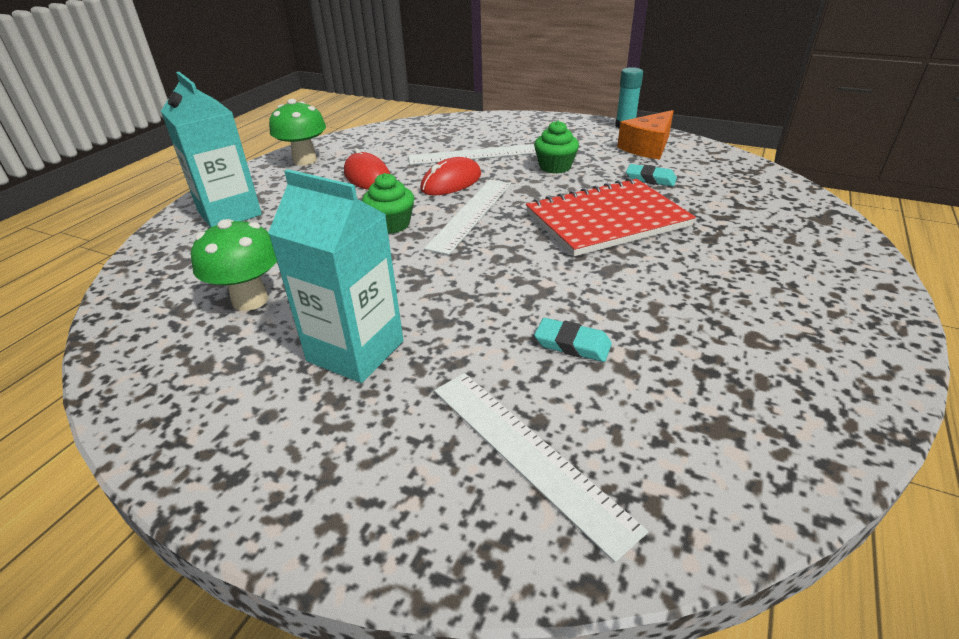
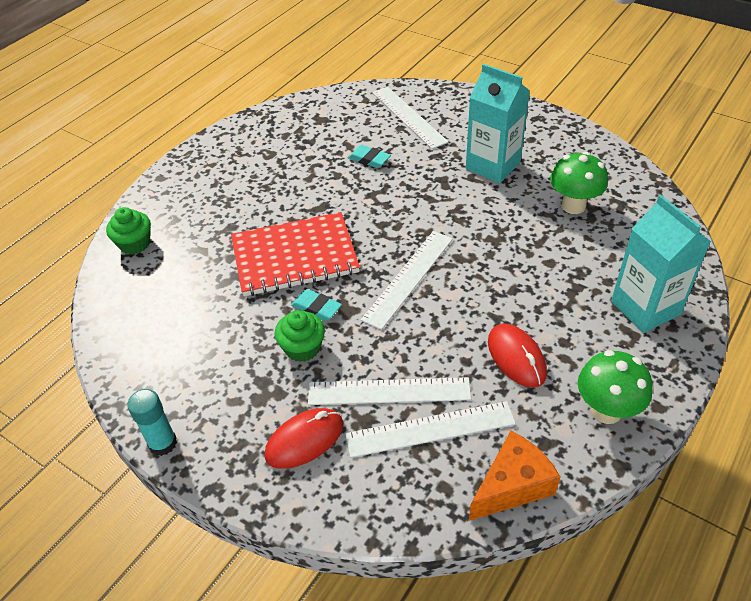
camera: 170 degrees left, 10 degrees up
(391, 224) = (481, 272): green cupcake -> green cupcake (135, 243)
(438, 144) = (430, 429): none -> white ruler
(451, 182) = (422, 333): red mouse -> red mouse (304, 440)
(648, 147) = (176, 376): orange cheese -> orange cheese (512, 485)
(650, 179) = (219, 311): turquoise eraser -> turquoise eraser (316, 308)

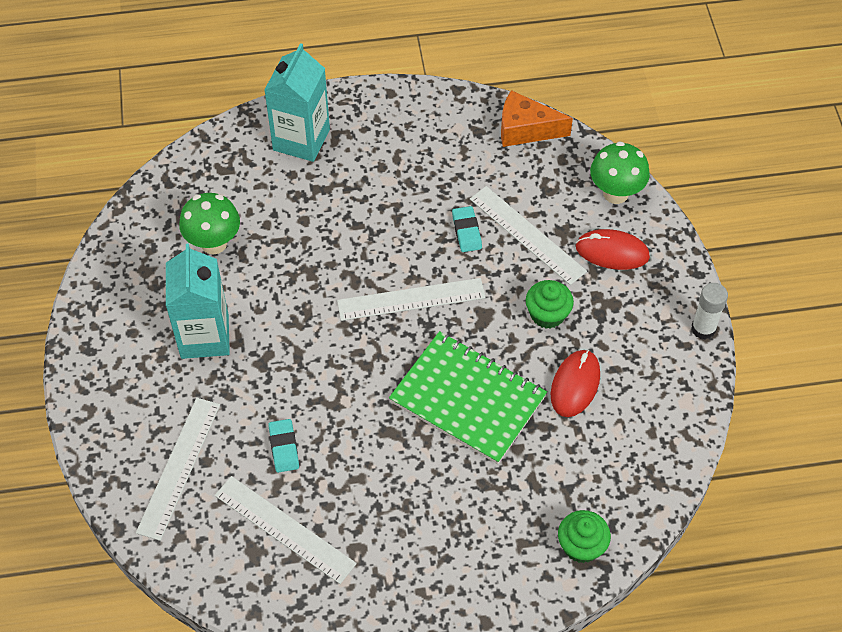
camera: 135 degrees left, 10 degrees up
(163, 443) = (703, 329): turquoise glue stick -> white glue stick
(295, 257) = (468, 399): red notebook -> green notebook
(316, 308) = (503, 337): turquoise eraser -> turquoise eraser (466, 231)
(430, 429) = (531, 193): white ruler -> white ruler (284, 529)
(516, 357) = (423, 184): red mouse -> red mouse (575, 385)
(606, 411) = (421, 115): green mushroom -> green mushroom (615, 193)

